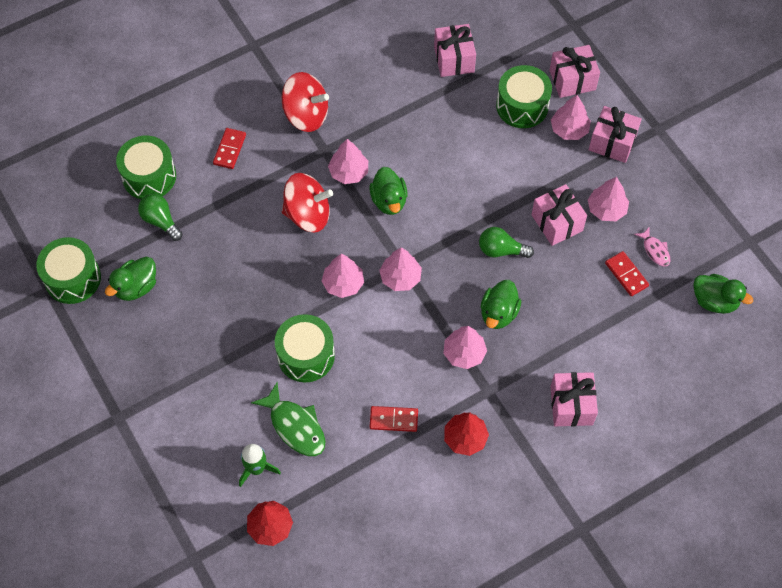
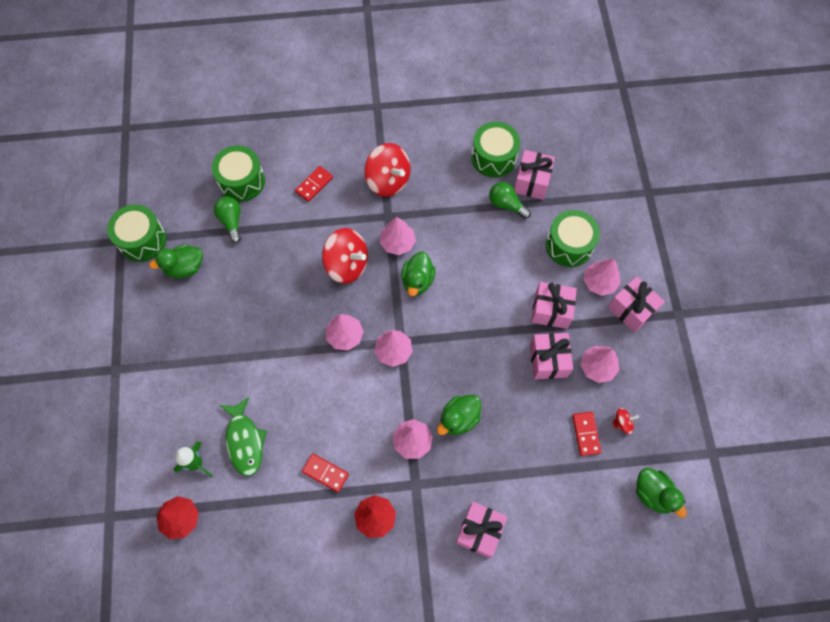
camera: 25 degrees right, 5 degrees up
(306, 355) = (284, 384): green drum -> green drum (493, 157)
(501, 250) = (488, 364): green light bulb -> green light bulb (506, 204)
(572, 80) = (623, 240): pink gift -> pink gift (551, 310)
(655, 250) = (622, 423): pink fish -> red spinning top

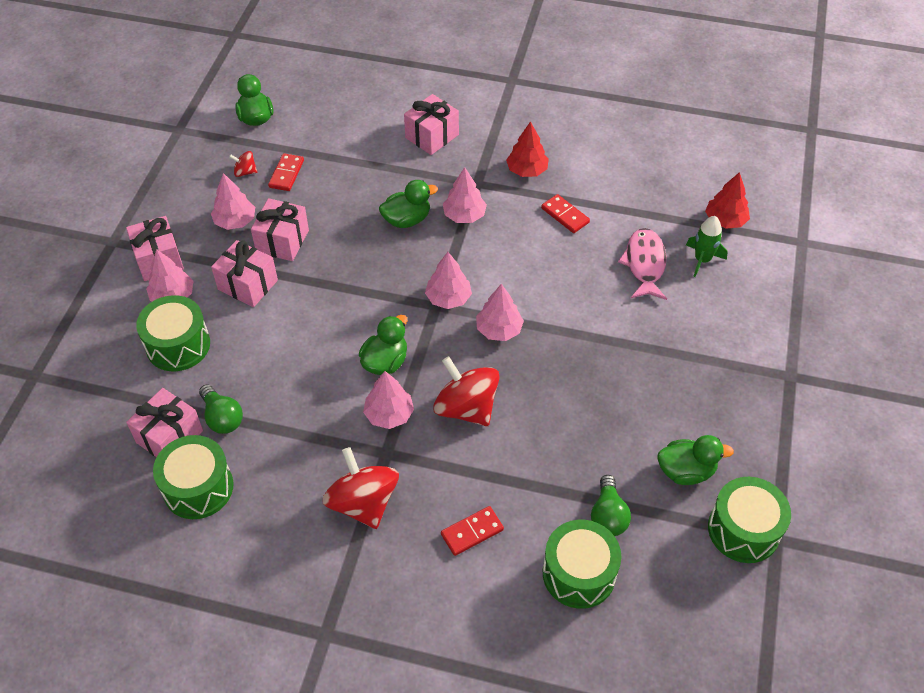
camera: 160 degrees left, 15 degrees down
(244, 441) = (644, 264): green fish -> pink fish

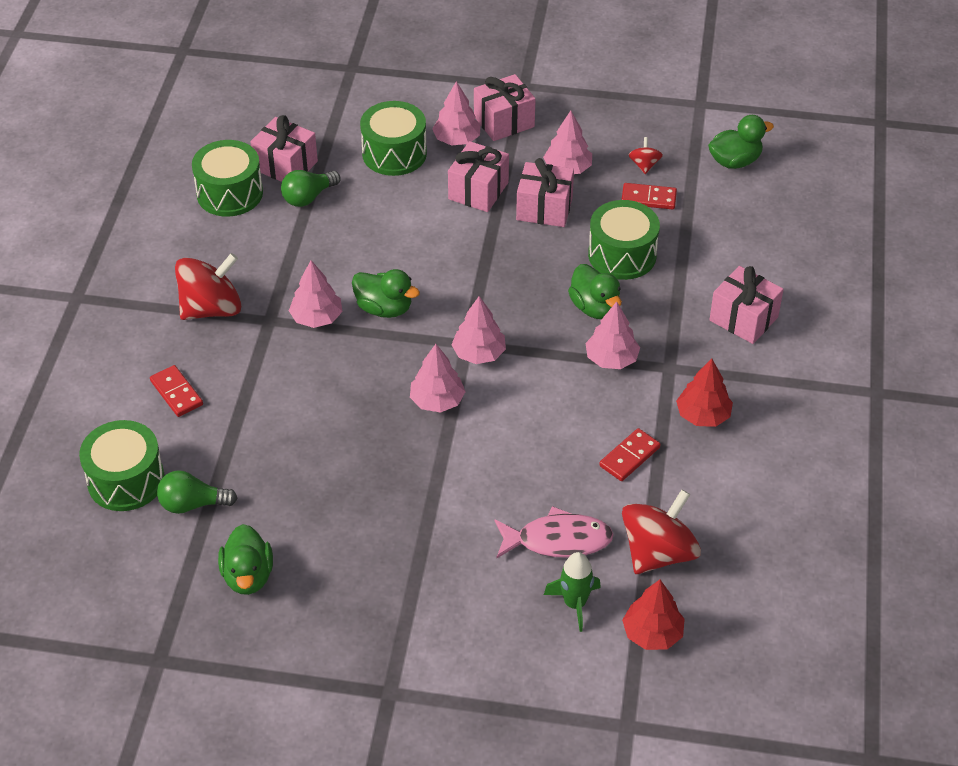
camera: 85 degrees right, 5 degrees down
(466, 408) = (327, 379): red spinning top -> red spinning top (658, 553)
(743, 530) = (171, 628): green drum -> green drum (622, 255)

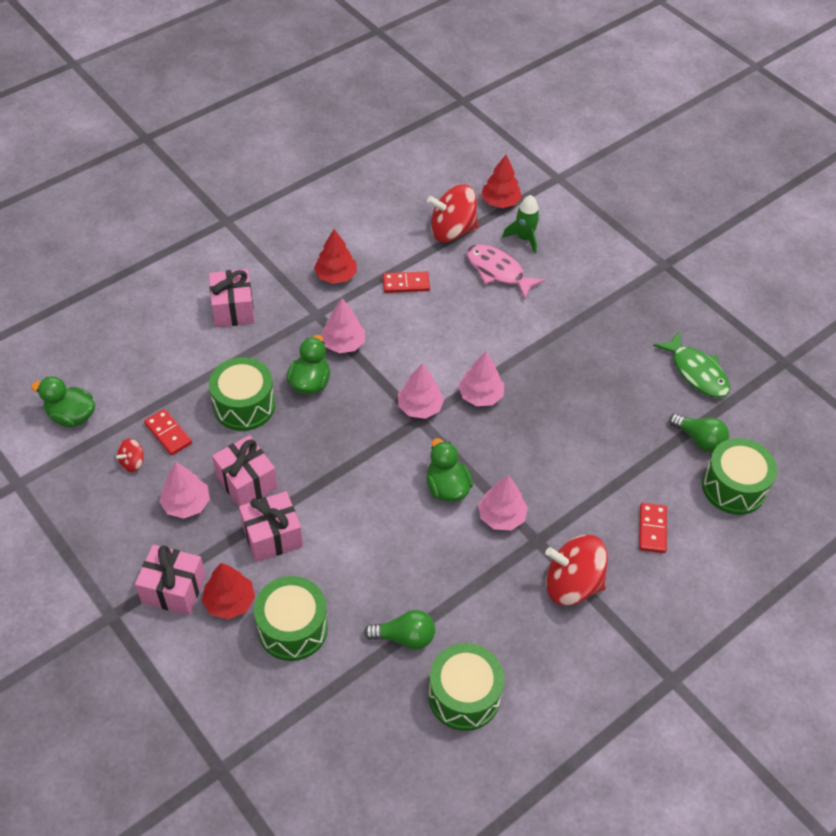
camera: 140 degrees left, 5 degrees up
(248, 576) = (696, 372): green duck -> green fish
(286, 166) = (391, 689): pink gift -> none
(457, 139) = (229, 601): pink tree -> red tree

